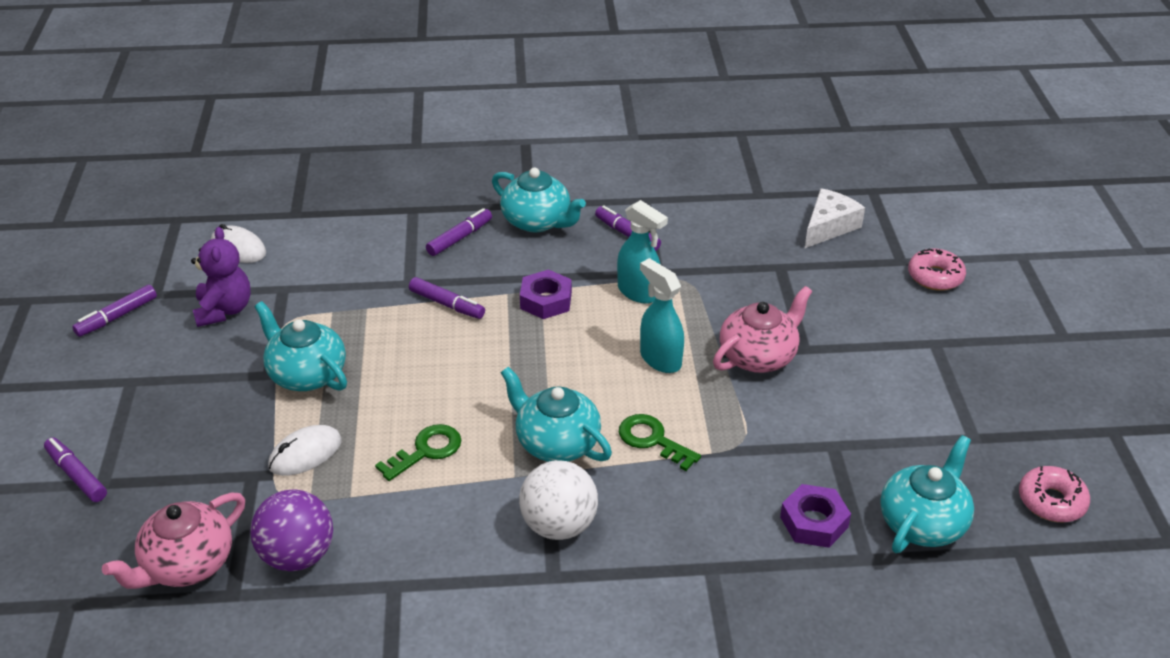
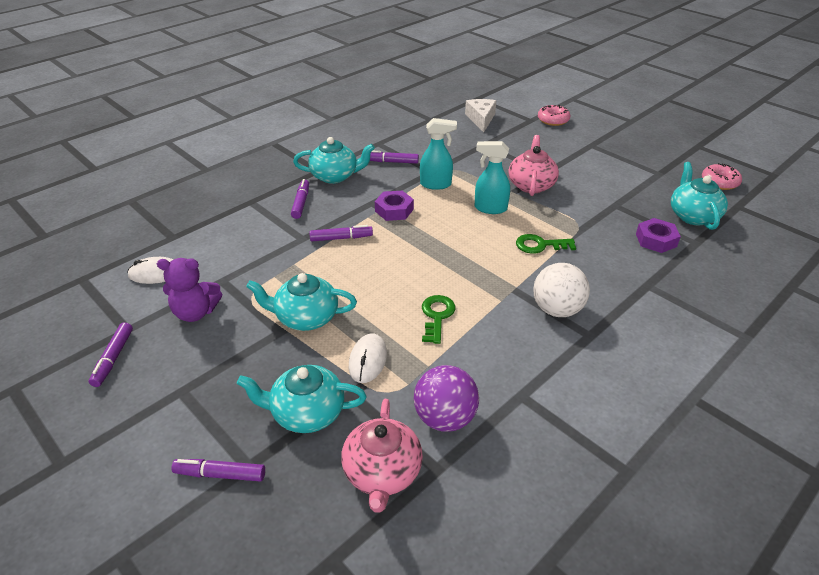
camera: 40 degrees left, 0 degrees up
(224, 310) = (195, 312): purple teddy bear -> purple teddy bear turned 135 degrees clockwise
(556, 442) = (497, 272): turquoise teapot -> turquoise teapot (306, 413)

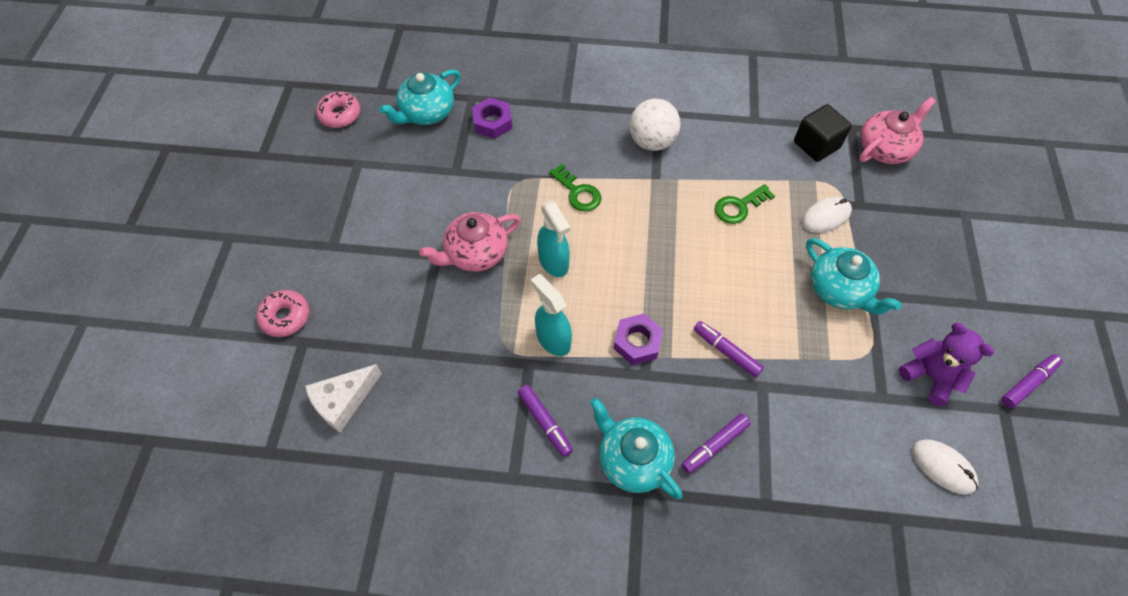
camera: 130 degrees left, 20 degrees up
(220, 474) = (986, 222): purple marker -> none
(306, 413) = (902, 216): turquoise teapot -> none
(445, 418) = (816, 145): purple ball -> black cube

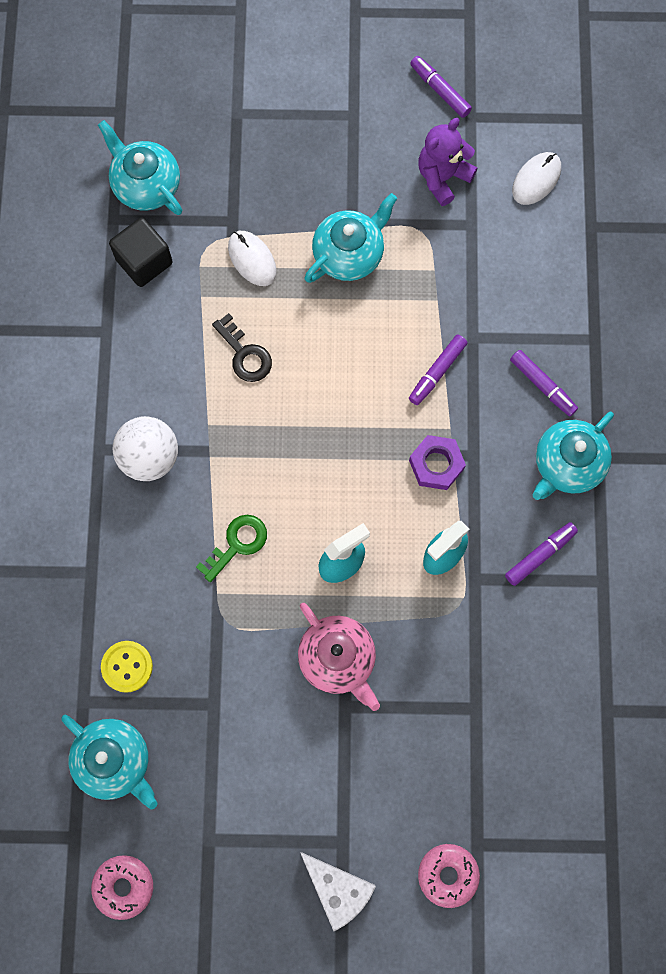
camera: 95 degrees left, 15 degrees up
(343, 401) = (543, 778): white cheese -> white cheese (338, 889)
(492, 122) = (127, 666): purple nut -> yellow button
(739, 207) = (245, 354): green key -> black key
(885, 148) = (145, 184): pink teapot -> turquoise teapot

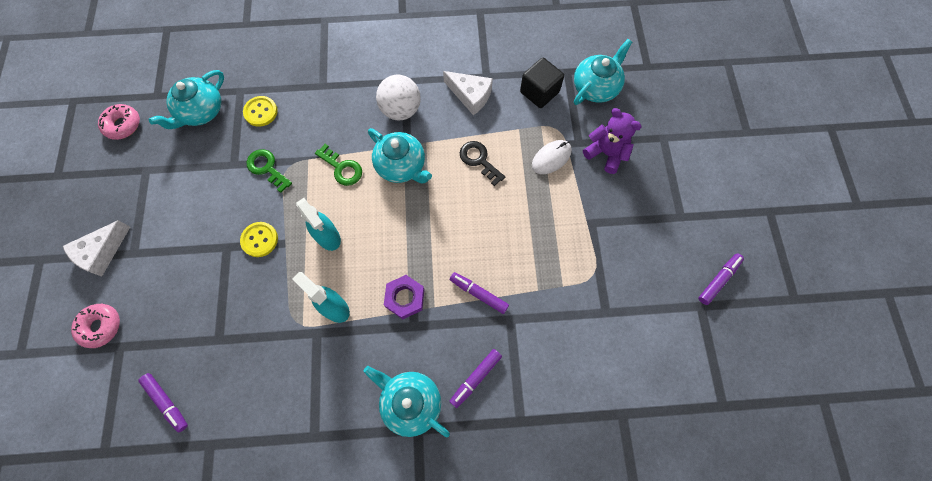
camera: 85 degrees right, 5 degrees down
(137, 356) = (470, 95): none -> white cheese
(225, 653) = (267, 168): none -> green key
(245, 354) = (479, 160): black key -> black key turned 90 degrees clockwise
(338, 659) = (259, 240): pink teapot -> yellow button
(349, 253) = (566, 223): turquoise teapot -> turquoise teapot (401, 166)
(442, 177) = (642, 287): purple teddy bear -> purple teddy bear (606, 153)
(536, 179) = (656, 364): white mouse -> none
(540, 555) = (335, 383): purple marker -> purple marker (167, 402)

